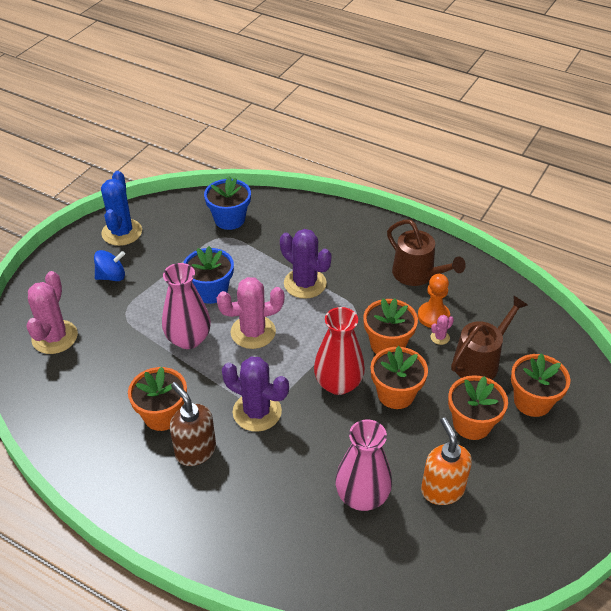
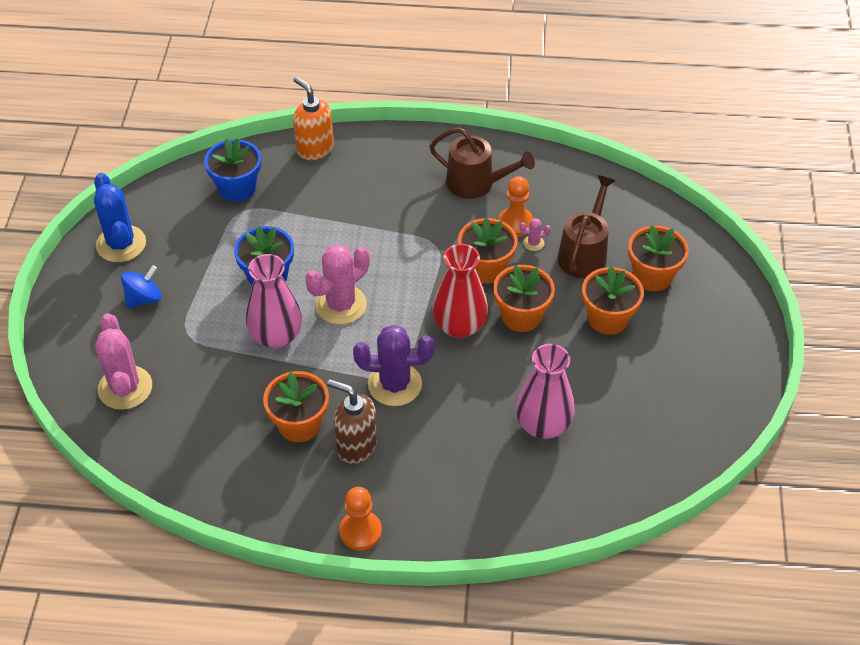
camera: 25 degrees left, 5 degrees up
(154, 525) = (360, 531): none -> orange pawn
(305, 283) = (364, 233): purple cactus -> none
(440, 337) = (533, 243): pink cactus -> pink cactus turned 60 degrees clockwise
(442, 489) = (612, 390): orange soap dispenser -> orange soap dispenser (314, 149)

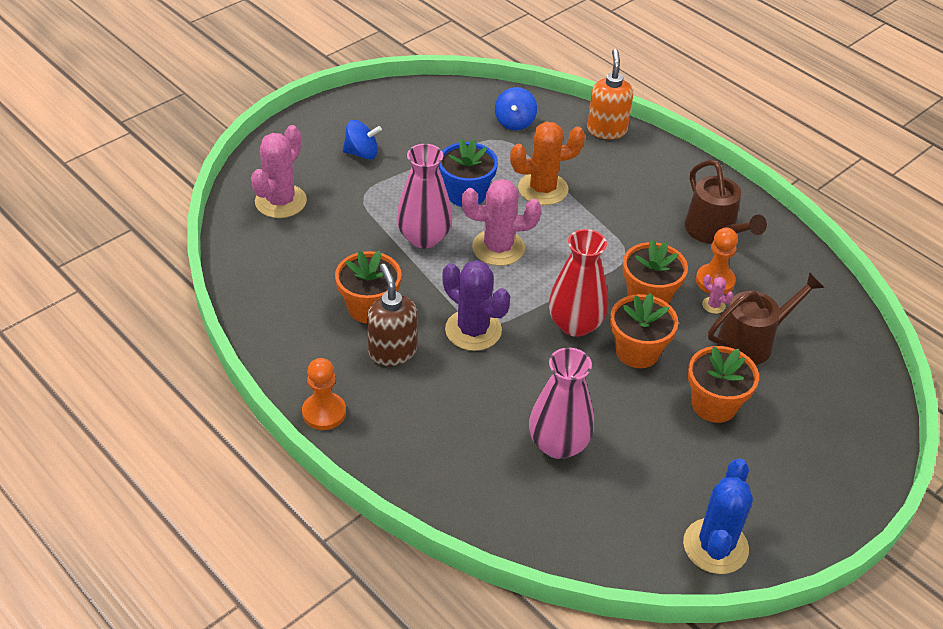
camera: 40 degrees right, 5 degrees down
(121, 244) = (388, 109): blue cactus -> blue cactus (715, 546)
(237, 188) = (514, 122): blue flower pot -> blue spinning top
(321, 232) = (543, 189): none -> orange cactus
(652, 276) = (797, 400): orange flower pot -> none

